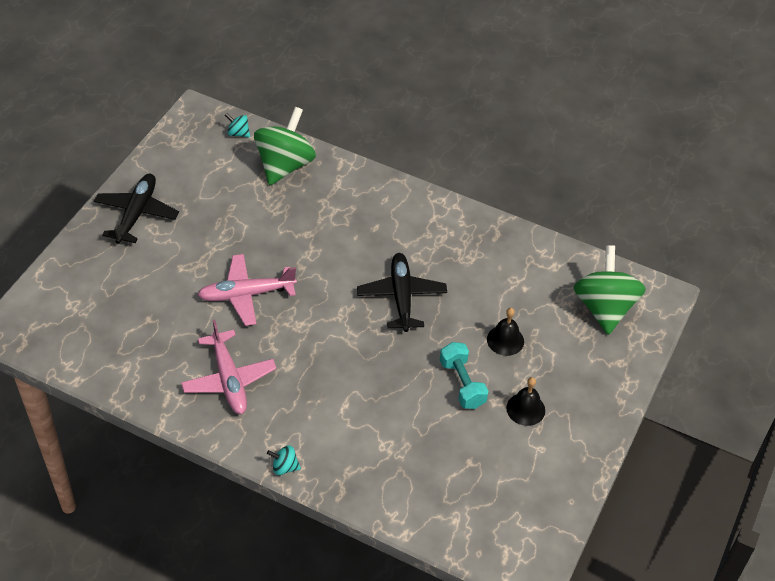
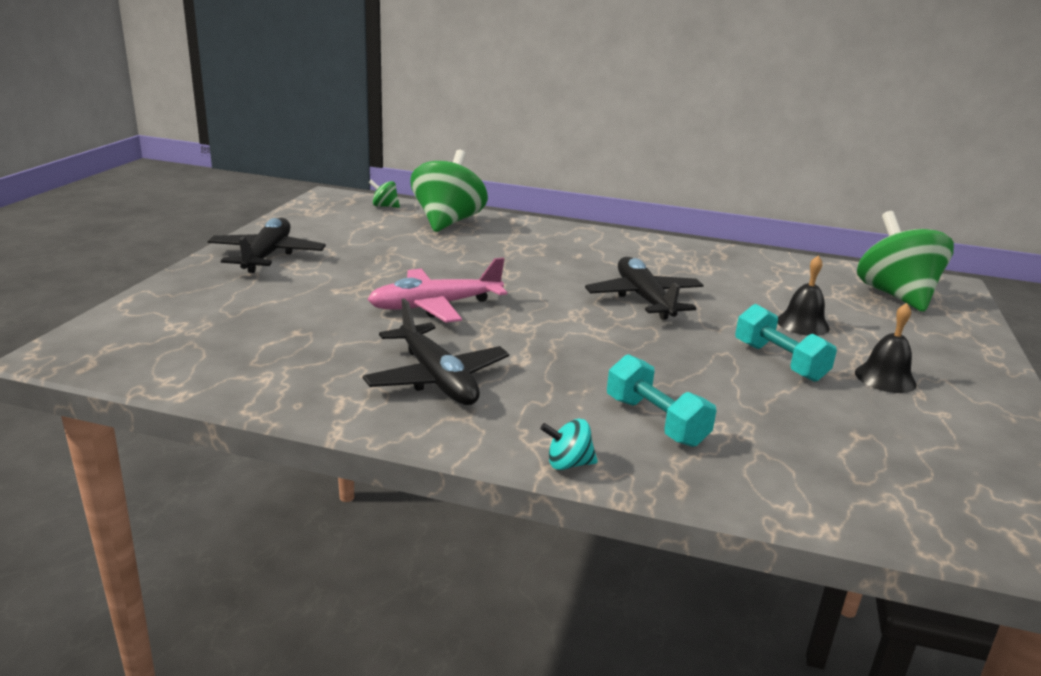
camera: 10 degrees left, 25 degrees down
(229, 380) = (437, 378): pink plane -> black plane
(238, 133) = (385, 206): turquoise spinning top -> green spinning top
(350, 436) = (656, 421): none -> turquoise dumbbell

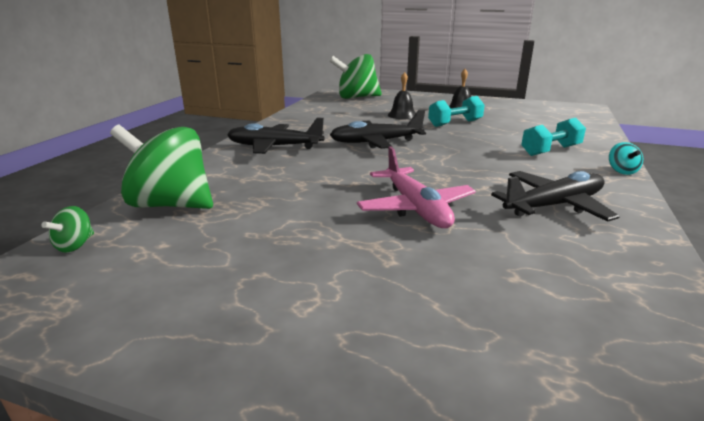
camera: 85 degrees left, 0 degrees up
(267, 255) = (265, 332): black plane -> black plane (274, 147)

